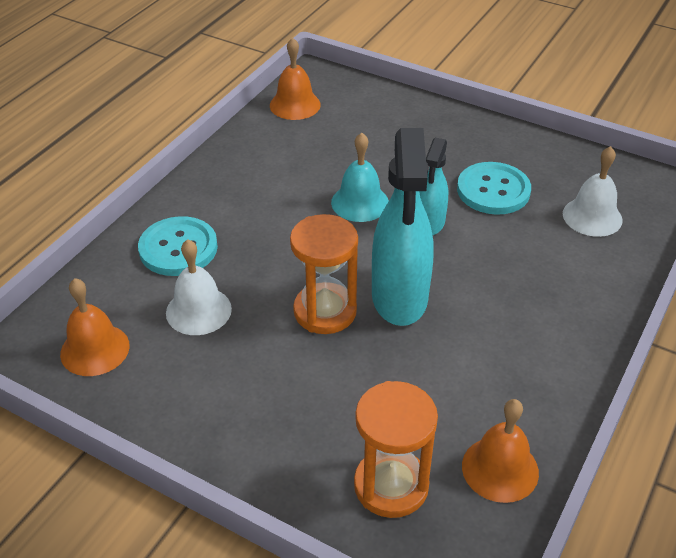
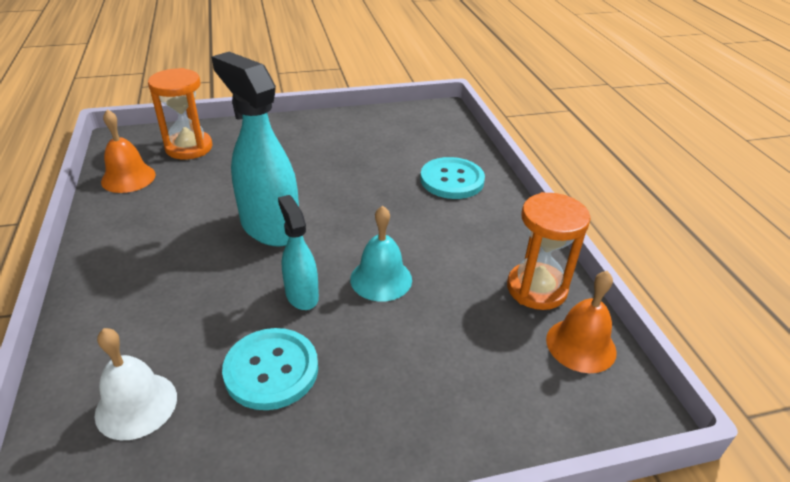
camera: 135 degrees right, 5 degrees down
(95, 349) = (409, 124): orange bell -> none
(198, 310) = (386, 160): white bell -> none
(325, 311) = (312, 195): orange hourglass -> orange hourglass (536, 289)

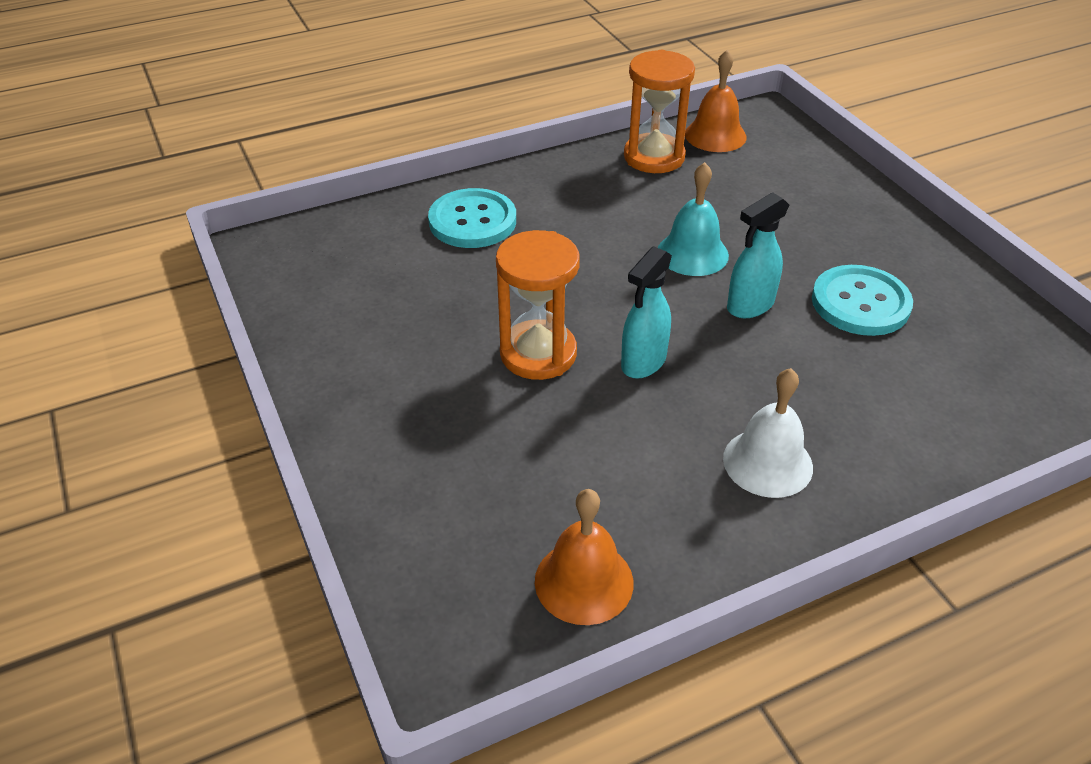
camera: 100 degrees left, 5 degrees up
(136, 405) = (962, 382): white bell -> white bell (767, 462)
(189, 148) = (457, 532): orange hourglass -> orange hourglass (538, 354)
(269, 227) = (643, 362): turquoise spray bottle -> turquoise spray bottle, size x0.55

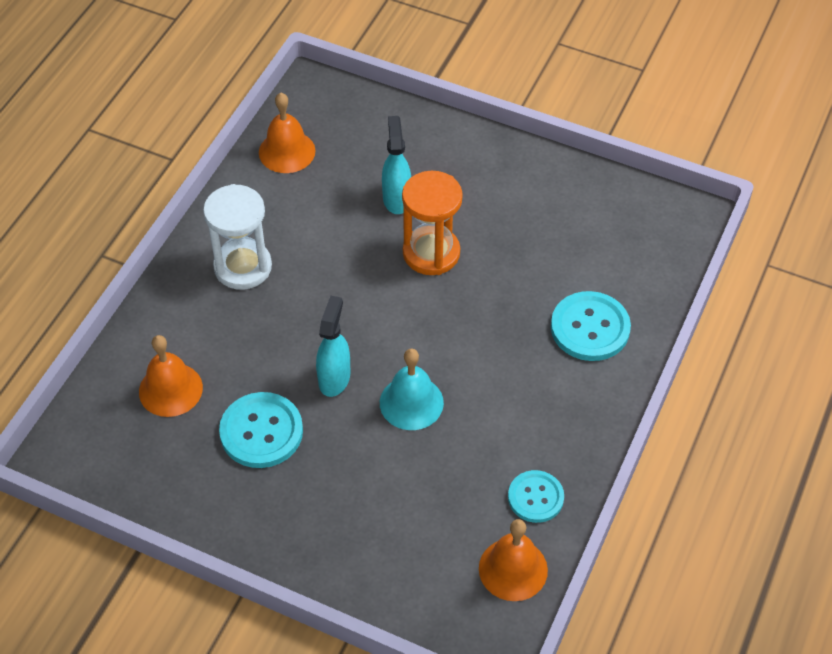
camera: 140 degrees right, 10 degrees up
(643, 362) = (364, 287): turquoise spray bottle -> turquoise spray bottle (396, 199)
(654, 157) = (535, 497): orange hourglass -> turquoise button
(767, 462) = (243, 267): white bell -> white hourglass
(941, 385) = (170, 389): none -> orange bell

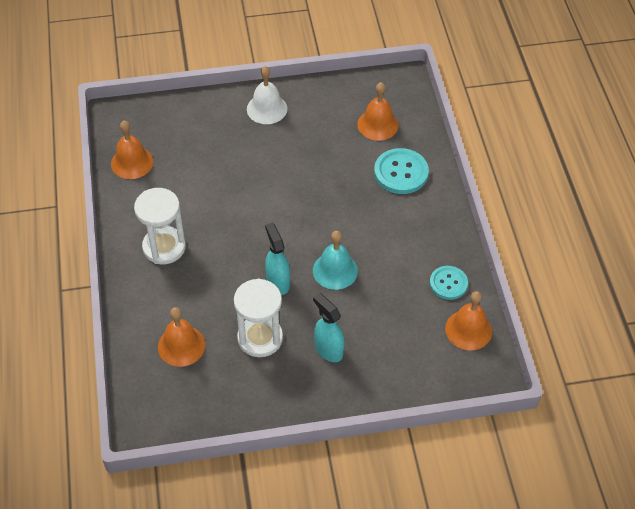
camera: 35 degrees left, 0 degrees up
(261, 432) = (260, 338): turquoise button -> white hourglass
(396, 199) = (226, 156): turquoise spray bottle -> turquoise spray bottle (328, 349)
(431, 253) = (274, 178): orange hourglass -> none
(490, 166) = (267, 109): none -> white bell
(610, 254) = (377, 125): none -> orange bell

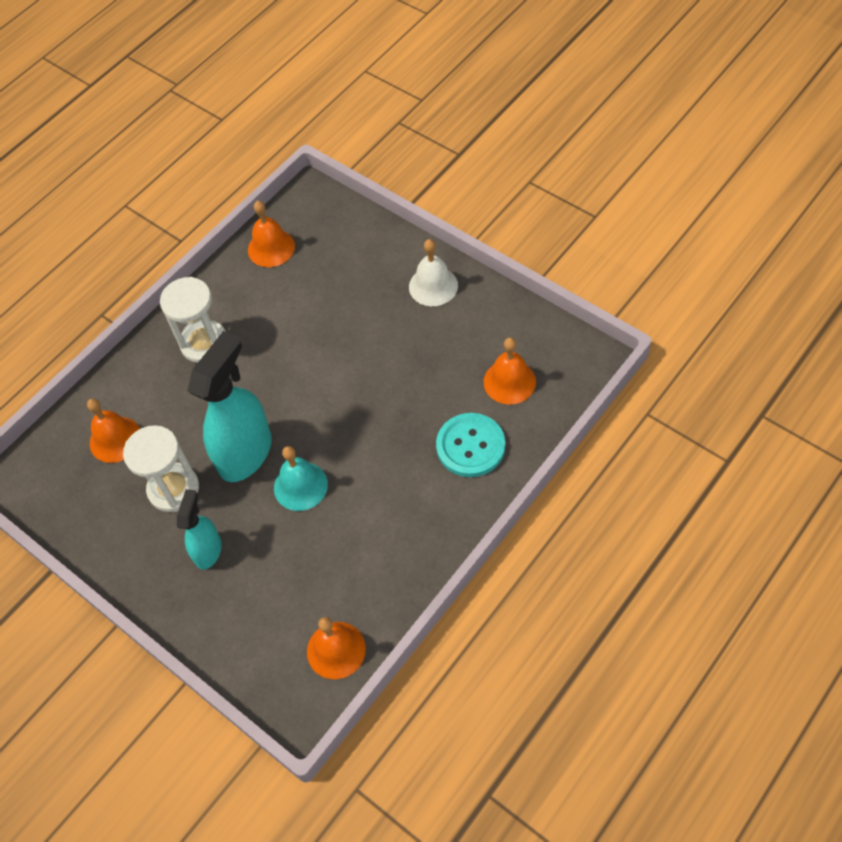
camera: 55 degrees right, 5 degrees up
(277, 282) = (246, 453): turquoise spray bottle -> turquoise spray bottle, size x1.80
(448, 283) = (375, 590): turquoise button -> none

